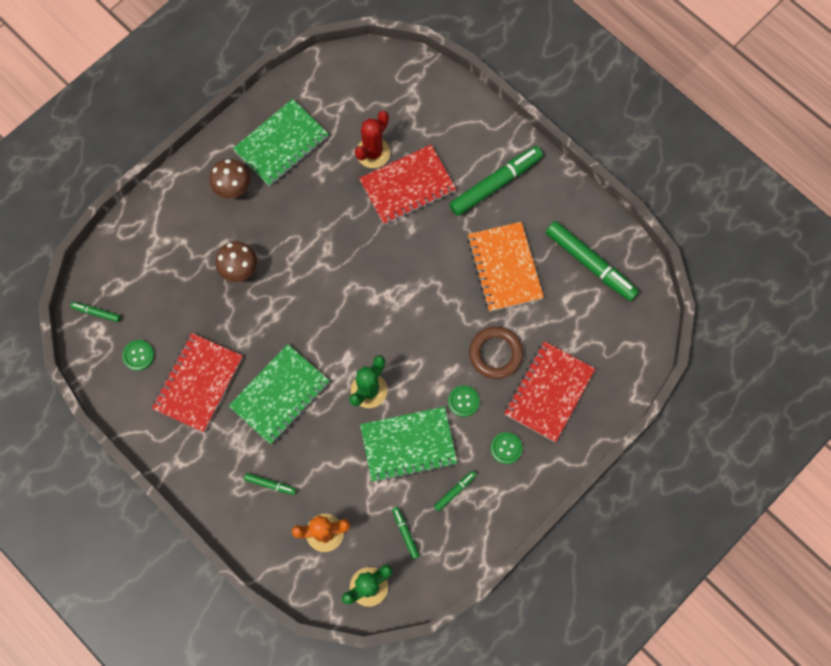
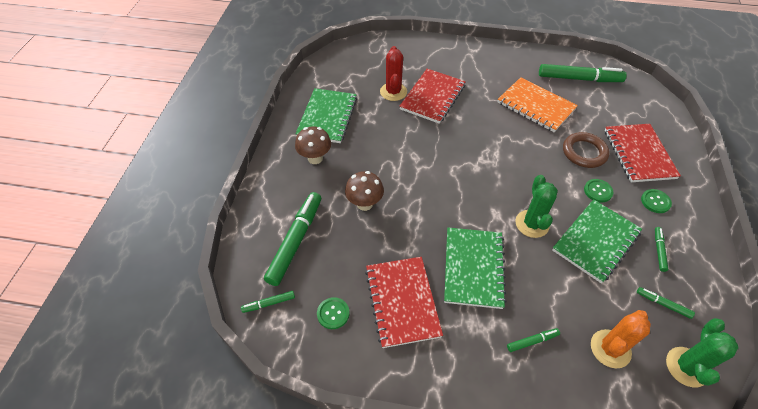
camera: 35 degrees left, 20 degrees down
(495, 184) = (483, 70): green marker -> green marker (295, 241)

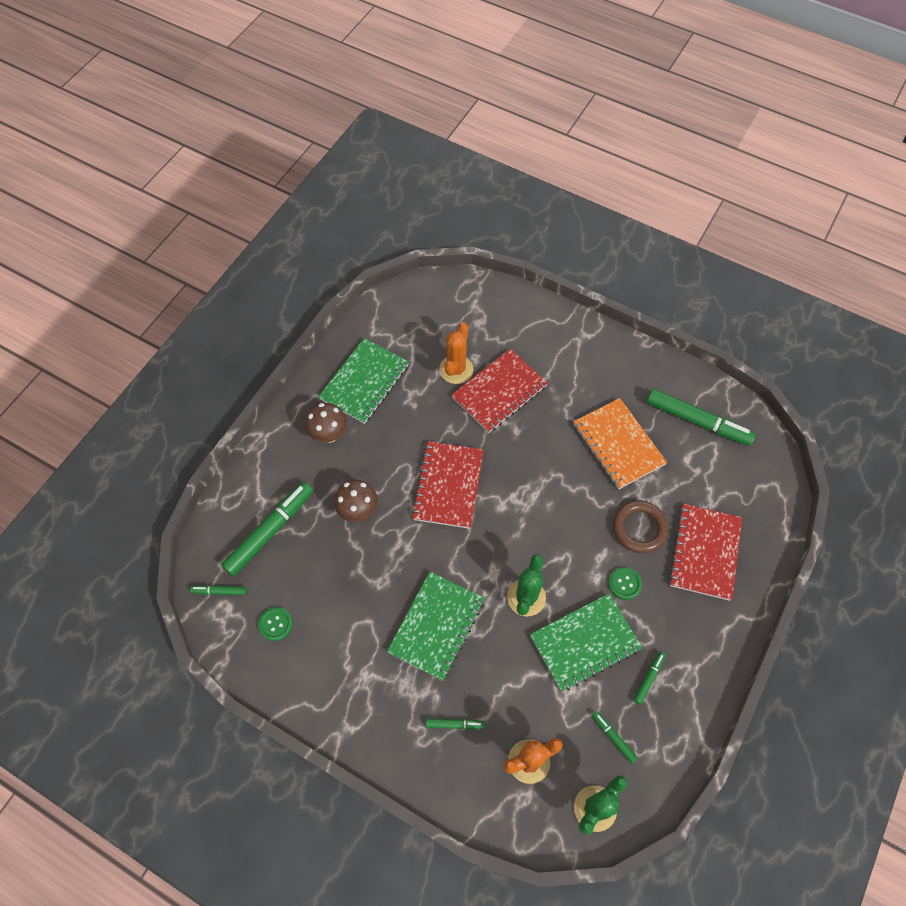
camera: 20 degrees right, 10 degrees up
(393, 92) = (456, 369): red cactus -> orange cactus
(402, 302) = (347, 636): red notebook -> red notebook (448, 486)
(655, 201) = (684, 620): green button -> none

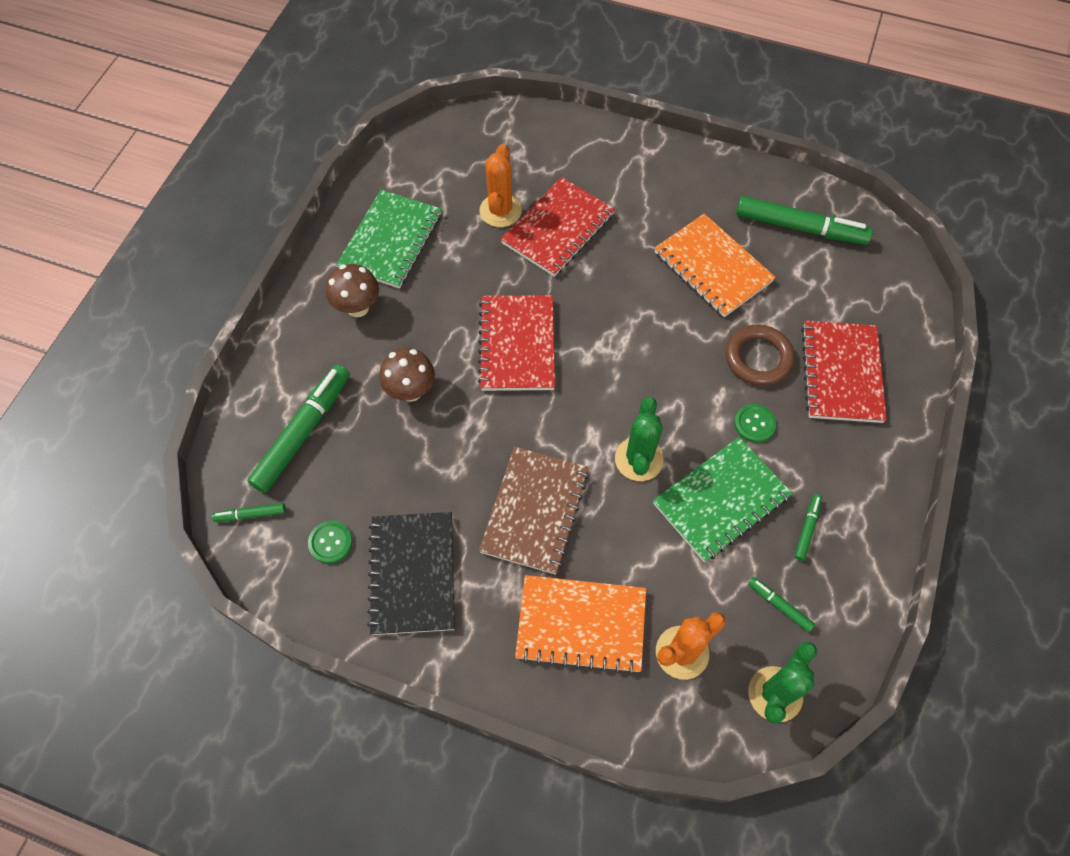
camera: 10 degrees left, 0 degrees up
(333, 660) = (412, 574): none -> black notebook
(436, 626) = (535, 511): green notebook -> brown notebook
(455, 724) = (581, 624): green marker -> orange notebook

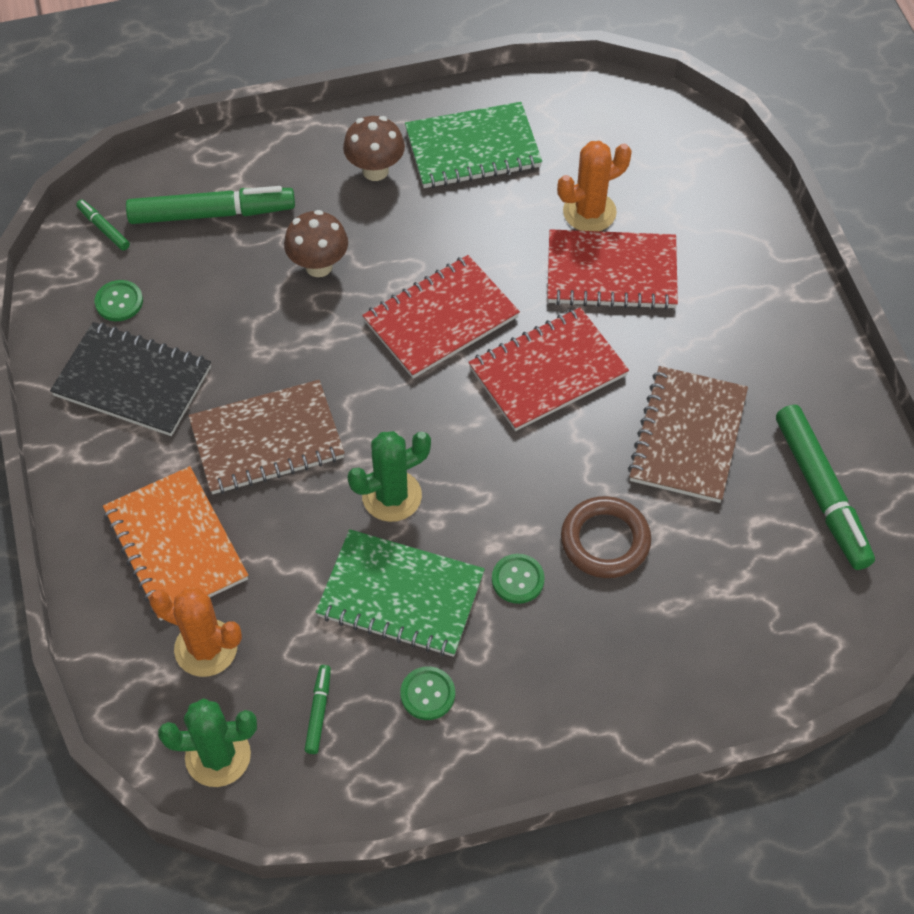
camera: 55 degrees right, 5 degrees down
(412, 574) = (133, 381): black notebook -> black notebook turned 60 degrees clockwise
(712, 267) = (688, 436): orange notebook -> brown notebook
(807, 529) = (427, 694): green marker -> green button
(841, 373) = (654, 633): red notebook -> red notebook (547, 371)

